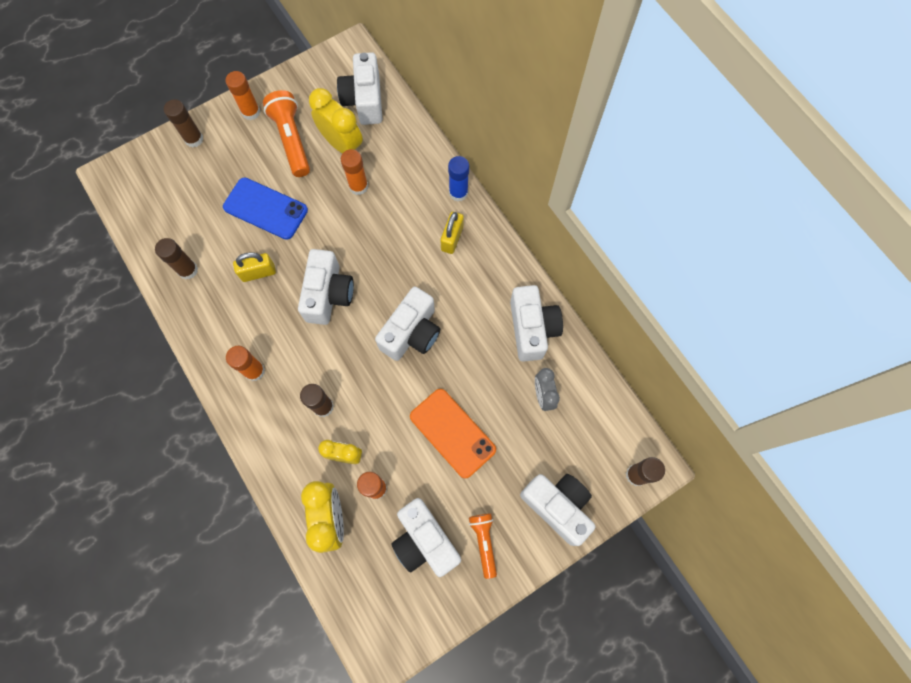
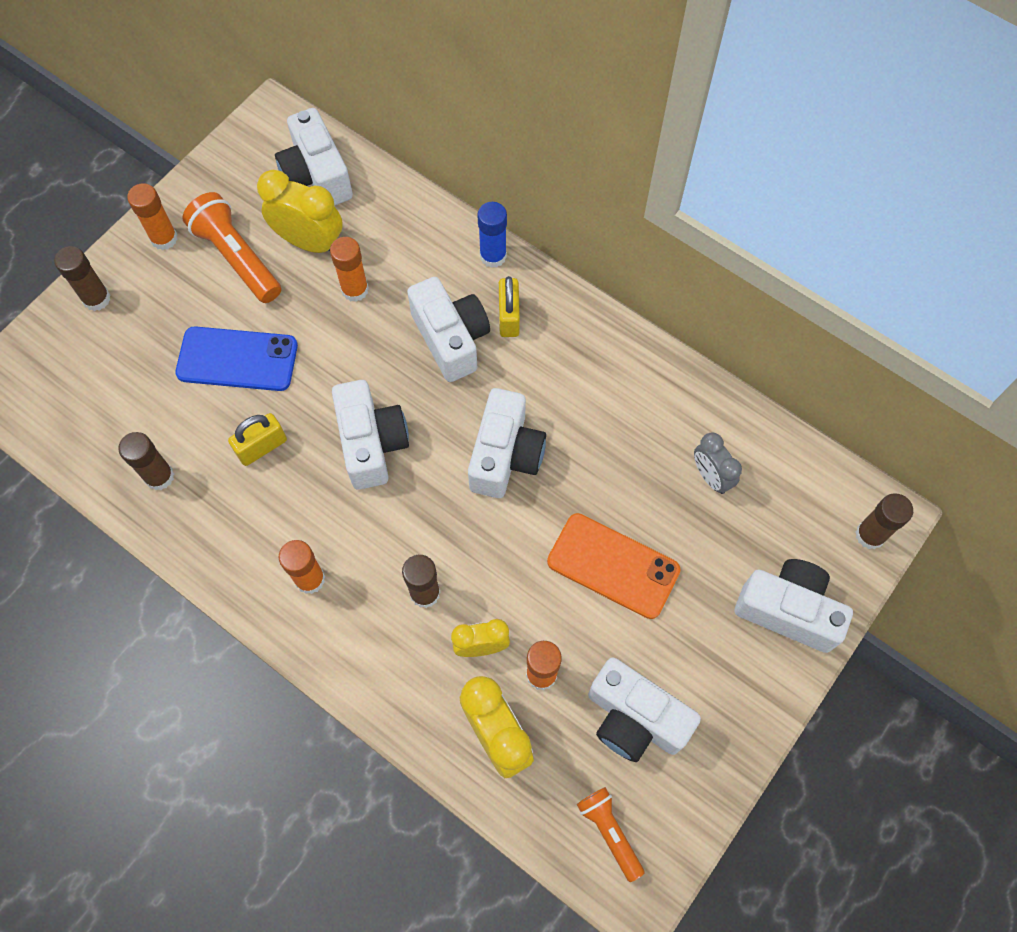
camera: 20 degrees left, 5 degrees down
(484, 542) = (713, 691): orange flashlight -> orange flashlight (609, 832)
(532, 329) = (661, 397): white camera -> white camera (451, 339)

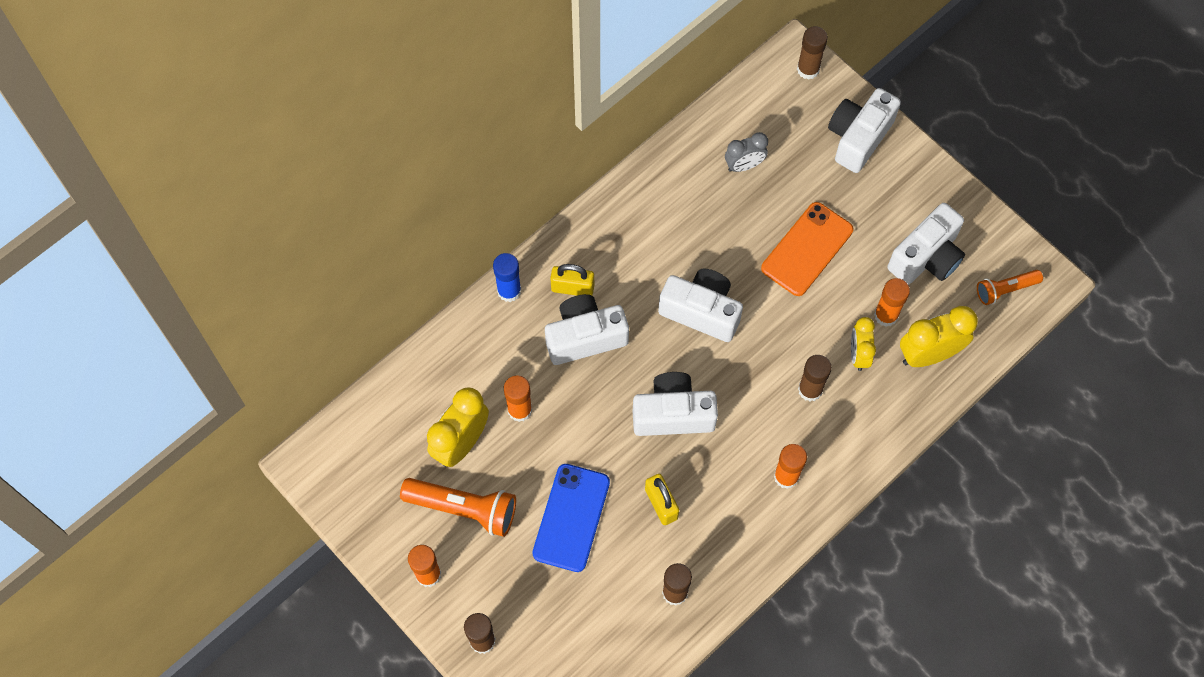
camera: 80 degrees left, 0 degrees up
(237, 257) = (464, 509): orange flashlight -> orange flashlight turned 135 degrees counterclockwise
(317, 176) = (389, 429): white camera -> none

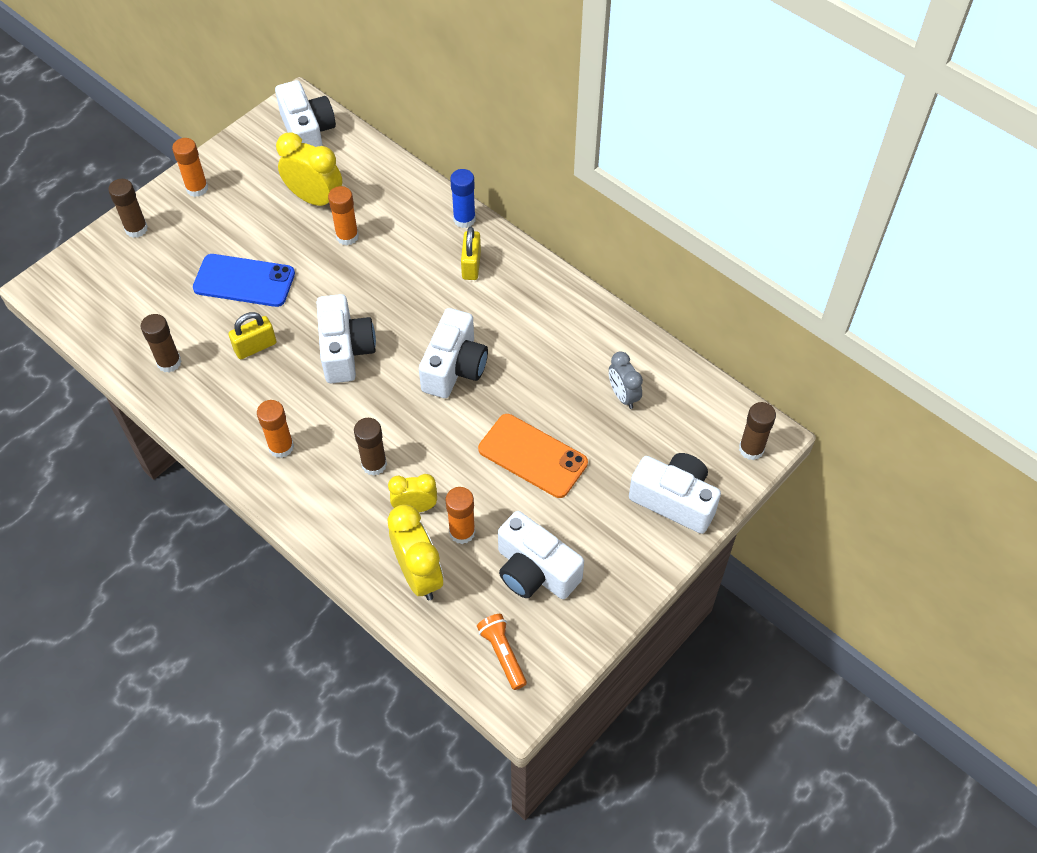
camera: 85 degrees right, 10 degrees down
(464, 509) = (254, 206): orange flashlight -> none
(585, 337) = (421, 278): white camera -> white camera (308, 132)

